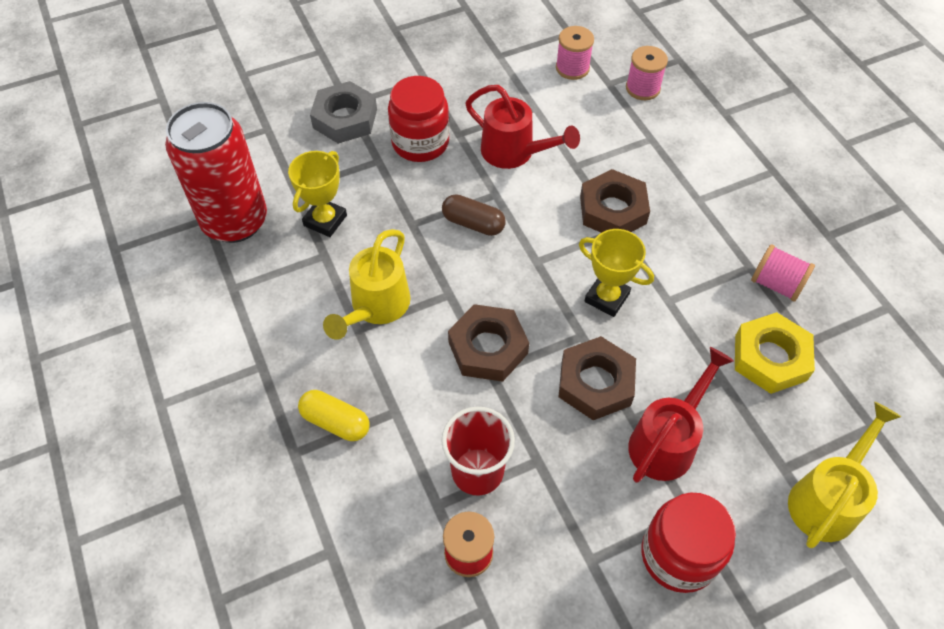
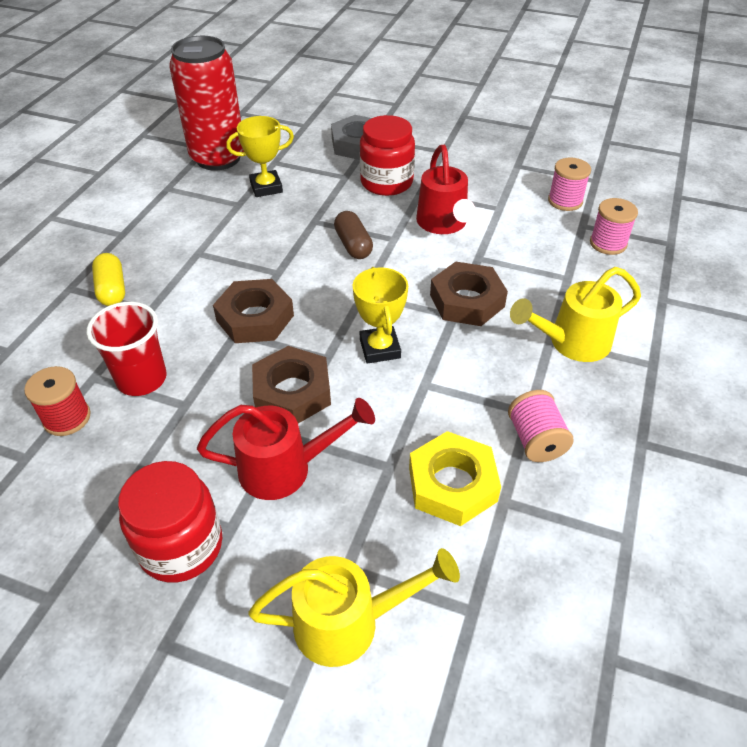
camera: 45 degrees right, 10 degrees down
(376, 307) = (225, 249): yellow watering can -> yellow watering can (571, 343)

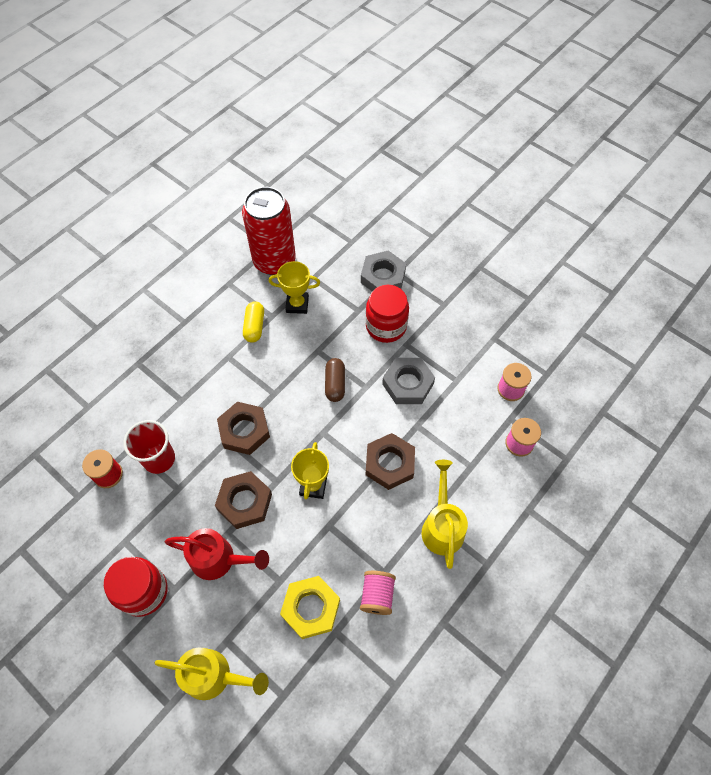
camera: 20 degrees right, 15 degrees up
(112, 290) = (163, 374): yellow capsule -> yellow capsule (254, 326)
(443, 224) = (408, 384): red watering can -> grey nut
(571, 343) = (442, 526): yellow watering can -> yellow watering can turned 90 degrees clockwise

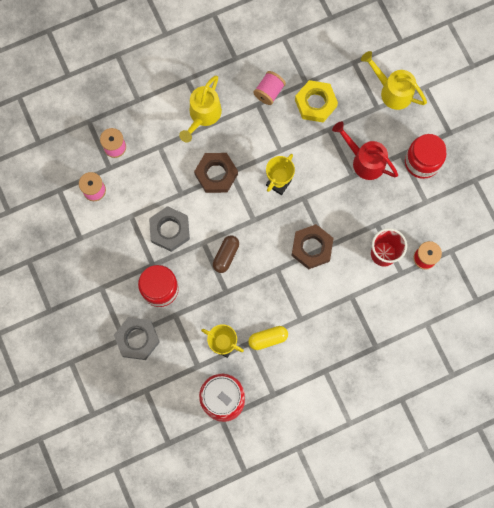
camera: 155 degrees left, 15 degrees up
(245, 502) = (332, 193): brown nut -> none
(254, 326) = (268, 338): yellow capsule -> yellow capsule turned 45 degrees clockwise

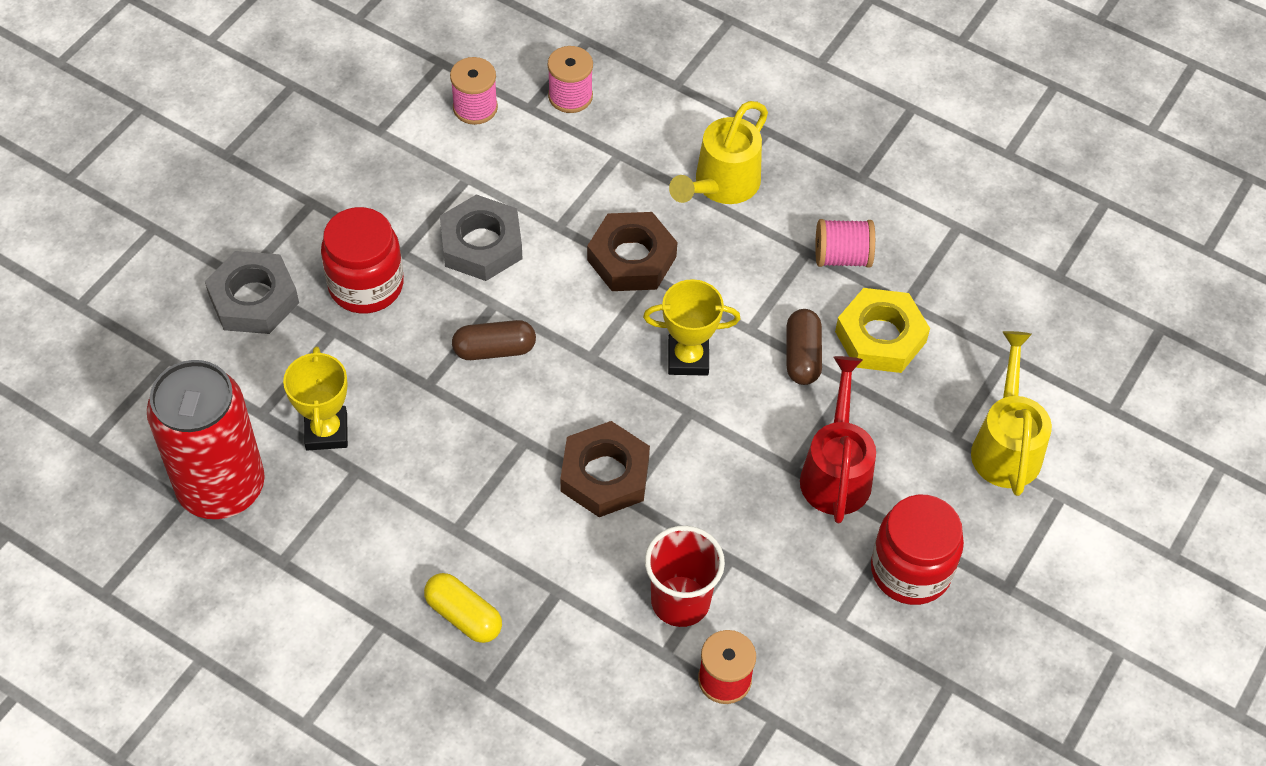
camera: 55 degrees right, 20 degrees down
(203, 115) = (721, 185): yellow watering can -> yellow watering can turned 45 degrees counterclockwise
(268, 338) = (383, 496): yellow capsule -> yellow capsule (464, 615)
(305, 138) = (802, 356): none -> brown capsule

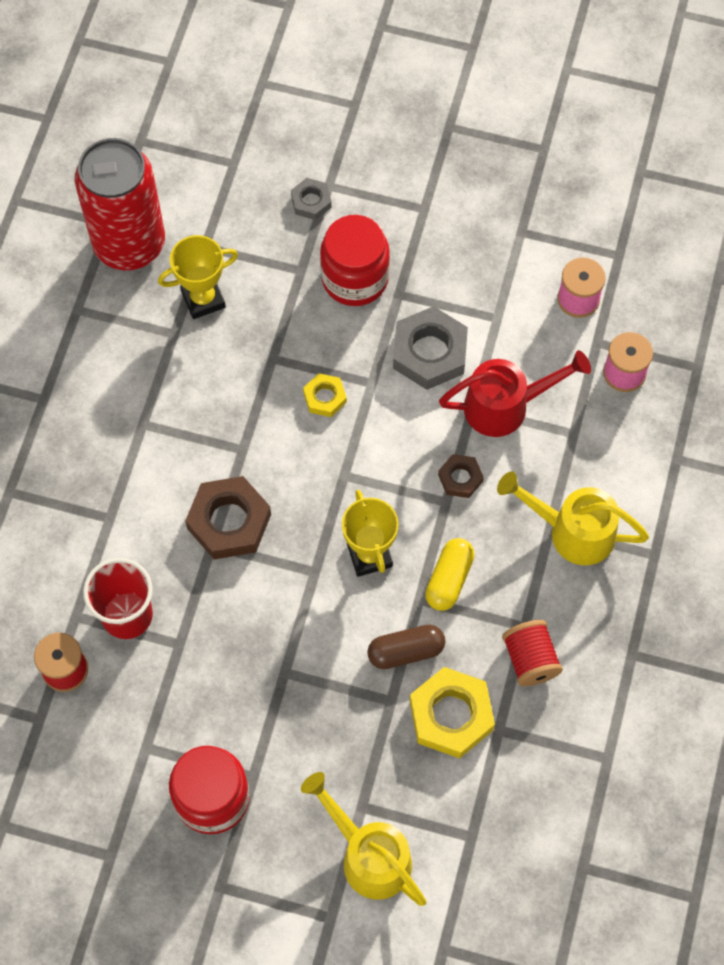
camera: 75 degrees right, 10 degrees up
(254, 299) = (311, 201): grey nut -> grey nut, size x0.54
(464, 615) = (67, 455): yellow capsule -> yellow capsule (449, 579)
(494, 349) = (325, 397): brown capsule -> yellow nut
(631, 258) = (460, 478): brown nut -> brown nut, size x0.54
(836, 471) = (293, 710): red watering can -> red watering can (505, 406)
(842, 257) = (530, 659): pink spool -> red spool
(1006, 445) = (369, 855): yellow watering can -> yellow watering can turned 120 degrees counterclockwise

